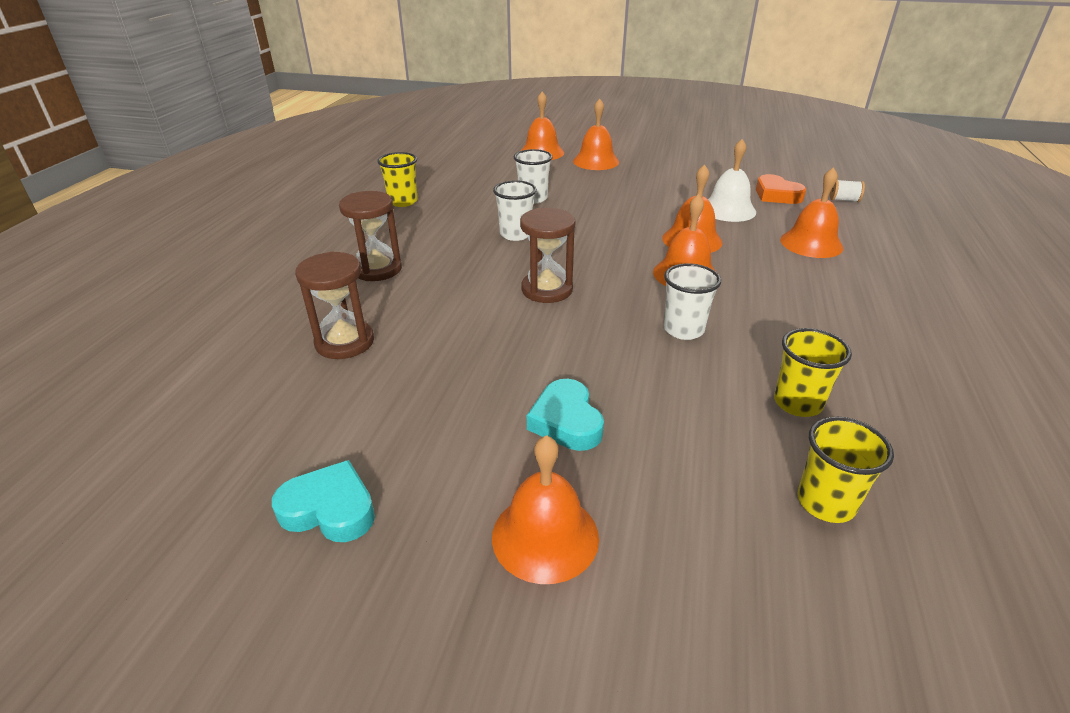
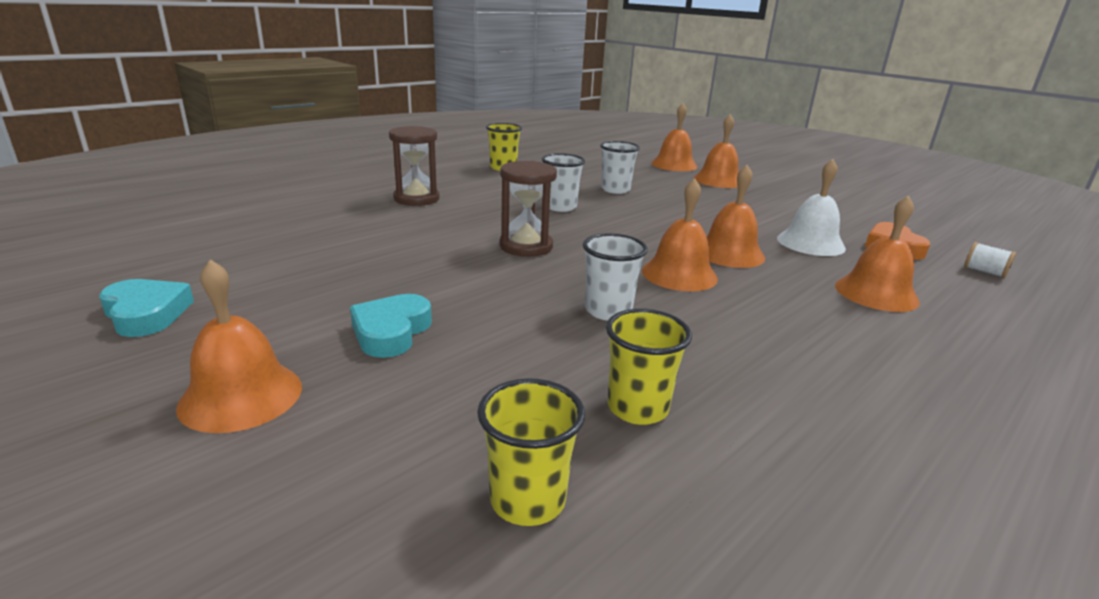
camera: 30 degrees right, 10 degrees down
(345, 342) = (322, 230): brown hourglass -> none

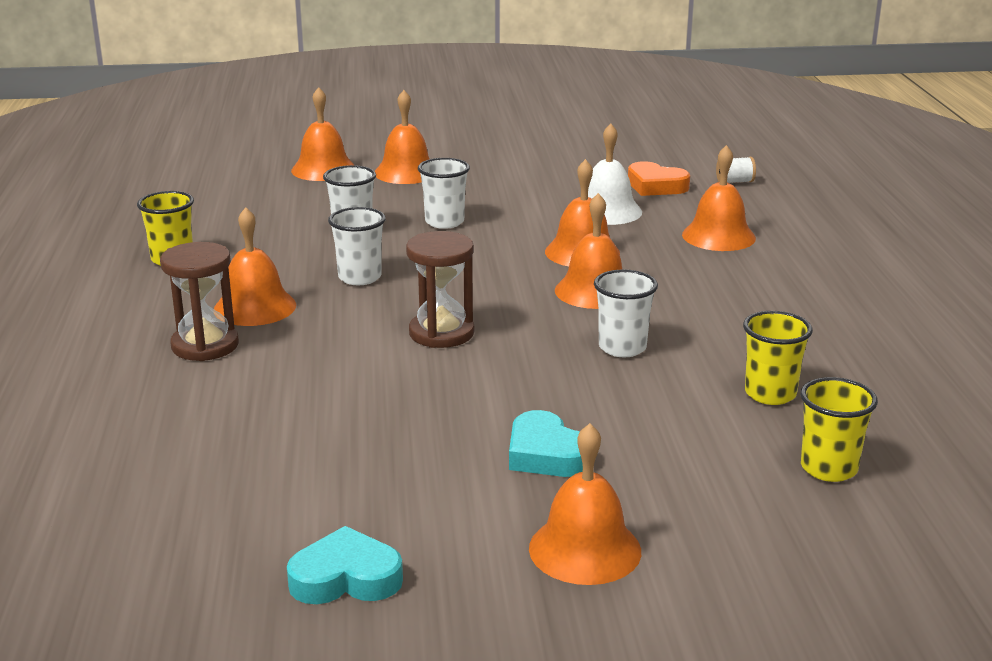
camera: 50 degrees left, 0 degrees up
(479, 196) = (255, 307): none -> orange bell
(678, 205) = (444, 222): none -> white cup

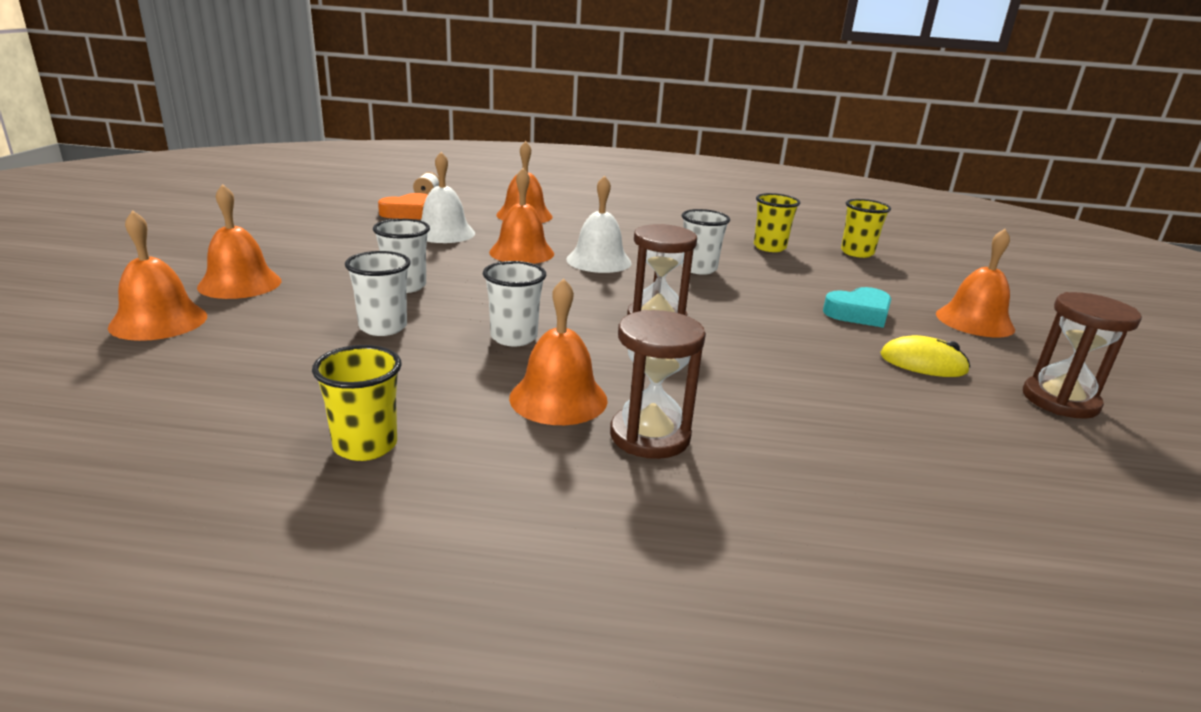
camera: 80 degrees left, 0 degrees up
(346, 578) = (1060, 401): turquoise heart -> brown hourglass
(410, 488) = (923, 363): none -> yellow mouse
(594, 291) = (599, 261): orange bell -> white bell

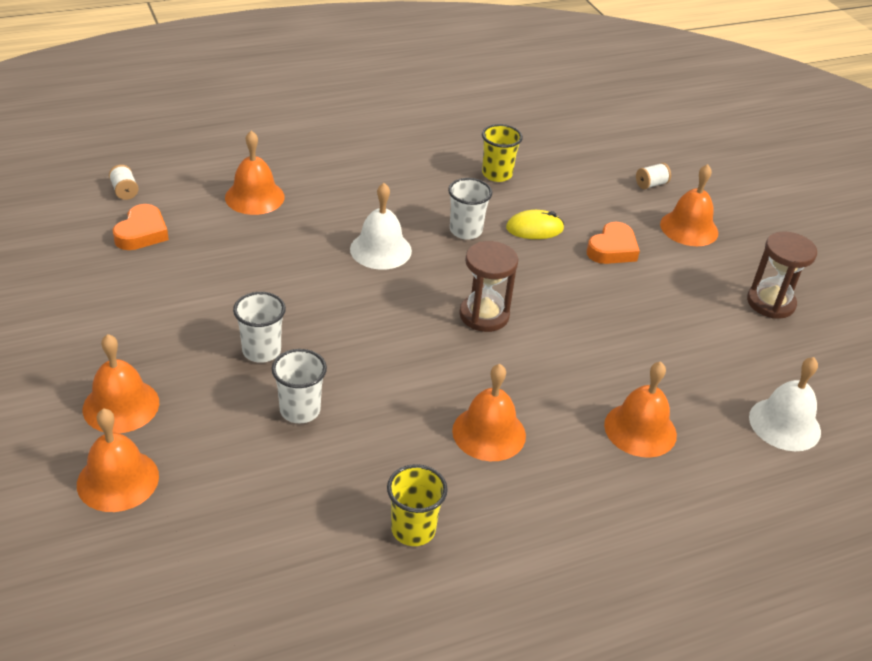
camera: 30 degrees left, 15 degrees up
(444, 233) = (211, 256): white bell -> white bell (784, 424)
(514, 337) = (404, 381): white cup -> none
(521, 252) = (308, 262): orange bell -> orange bell (640, 429)
(650, 436) = (568, 443): brown hourglass -> none
(857, 253) = (566, 157): yellow cup -> none
(859, 313) = (612, 249): turquoise heart -> orange heart
(923, 363) = (680, 295): yellow mouse -> yellow mouse (534, 228)
(946, 285) = (651, 184): none -> white spool

